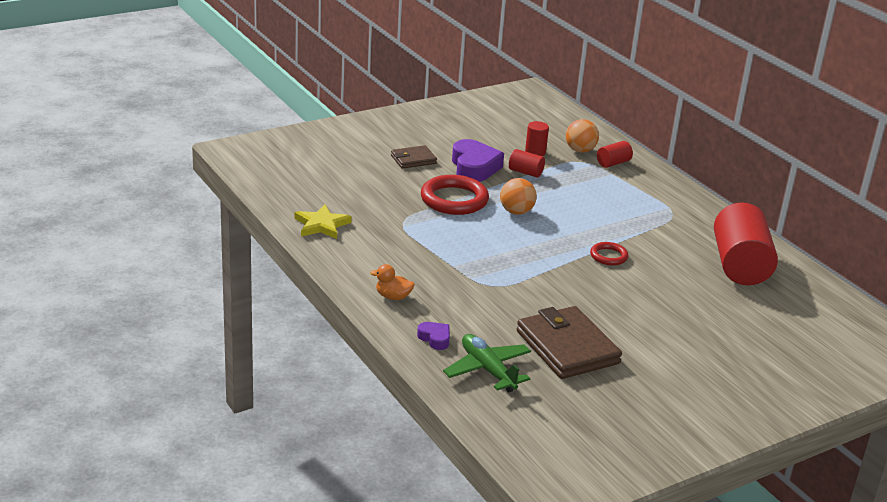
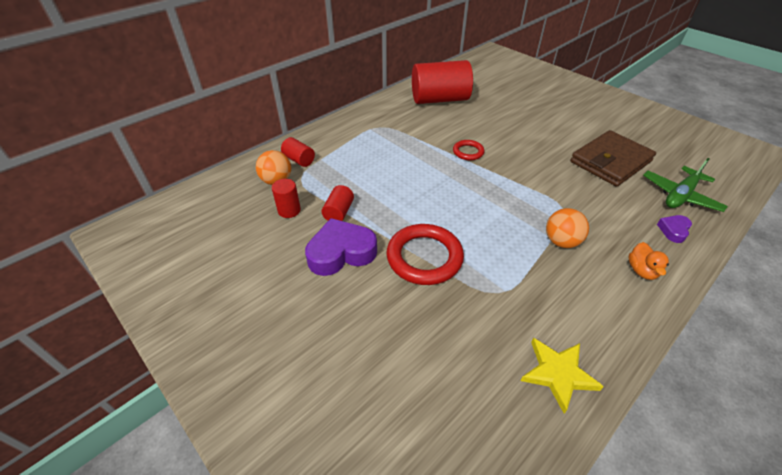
camera: 100 degrees left, 15 degrees up
(413, 159) = (340, 313): brown wallet -> none
(516, 212) = (425, 209): orange ball -> orange ball (561, 241)

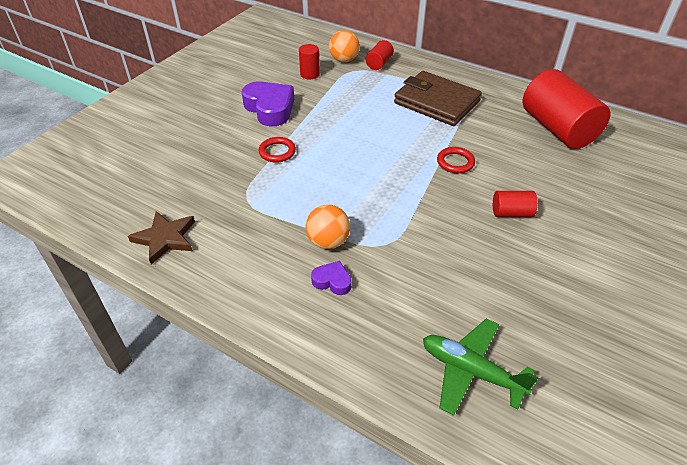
camera: 75 degrees right, 0 degrees up
(339, 212) = (317, 98): red cylinder -> red cylinder (511, 213)
(424, 257) = (277, 152): red ring -> red ring, size x0.53
(558, 373) = (165, 238): yellow star -> brown star
(610, 161) = (514, 295): brown wallet -> brown wallet (436, 102)
(641, 270) = (302, 308): orange duck -> none
(673, 230) = (386, 351): purple heart -> purple heart (332, 281)

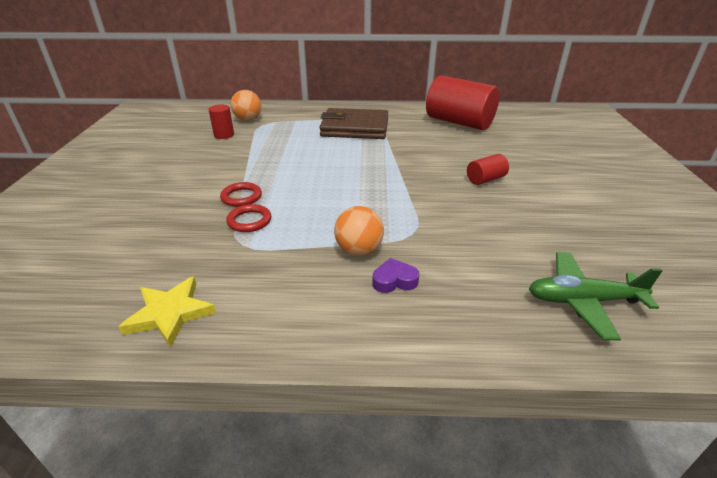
camera: 30 degrees left, 10 degrees down
(165, 238) = (170, 313): brown star -> yellow star
(270, 108) = (204, 167): purple heart -> none
(379, 63) = (282, 115): red cylinder -> none
(455, 162) = (409, 160): red ring -> red ring (249, 221)

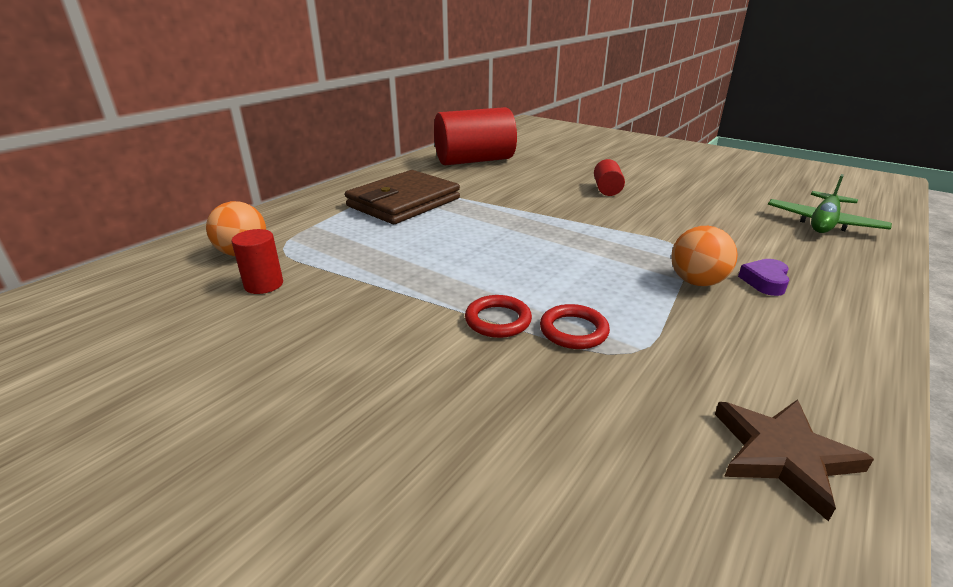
camera: 55 degrees left, 5 degrees down
(170, 313) = (782, 455): yellow star -> brown star

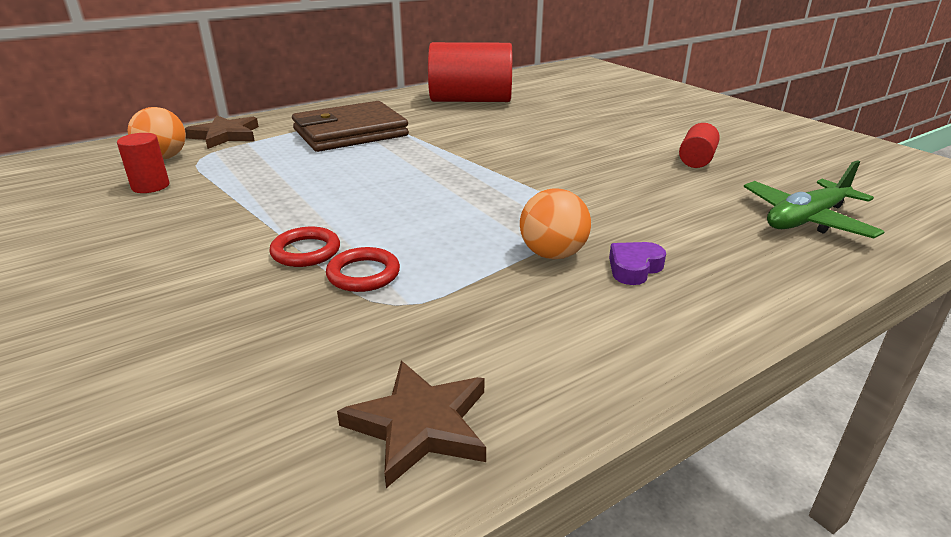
camera: 20 degrees right, 0 degrees up
(283, 221) = (225, 135): none -> brown star
(607, 189) = (579, 147): red cylinder -> red cylinder (696, 160)

